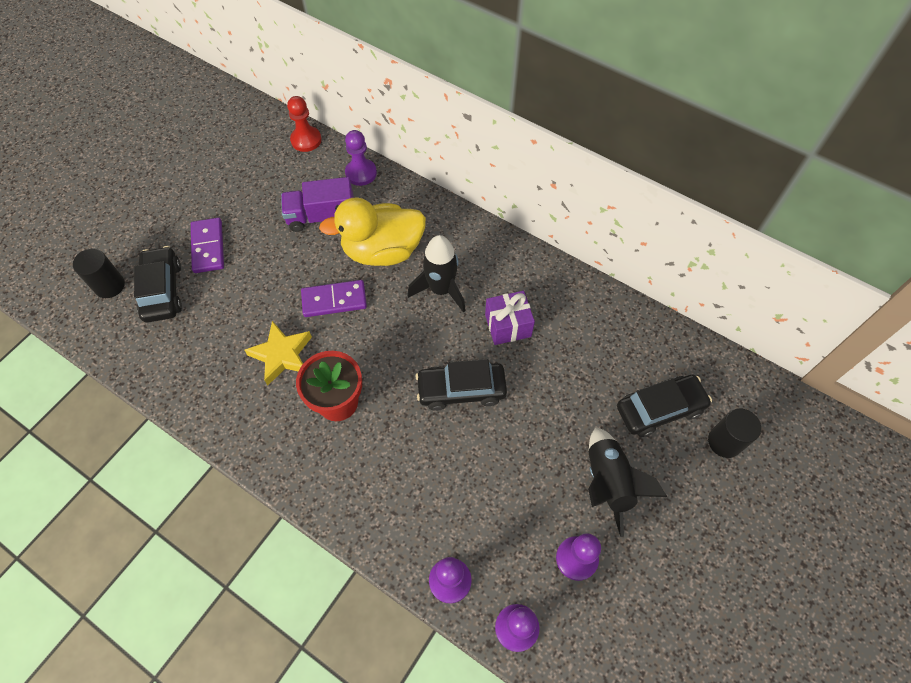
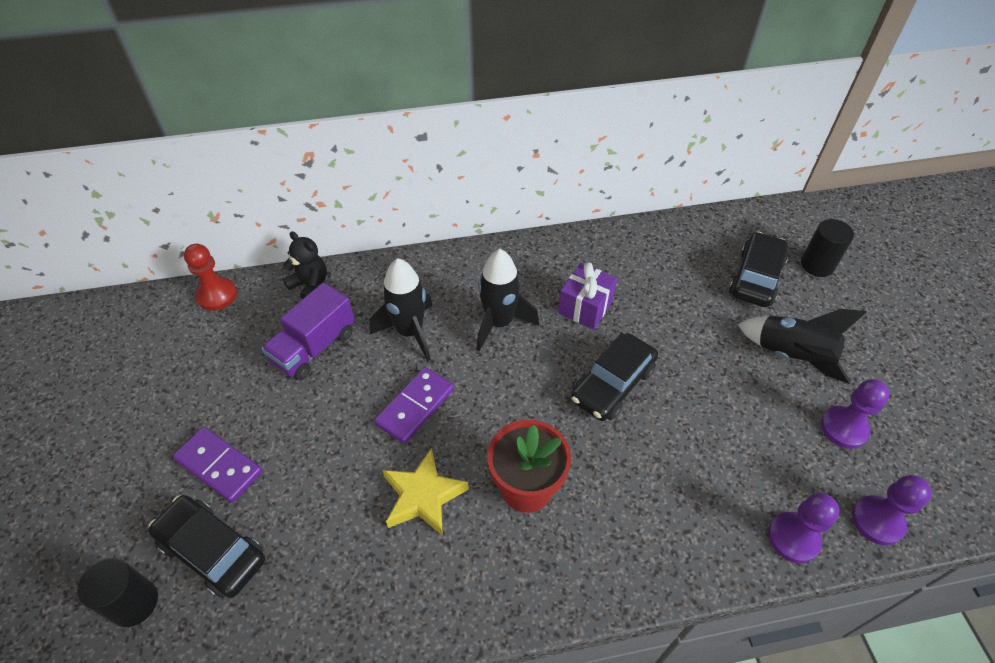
camera: 45 degrees left, 10 degrees down
(361, 173) = (310, 285): purple pawn -> black teddy bear
(382, 251) = (410, 332): yellow duck -> black rocket

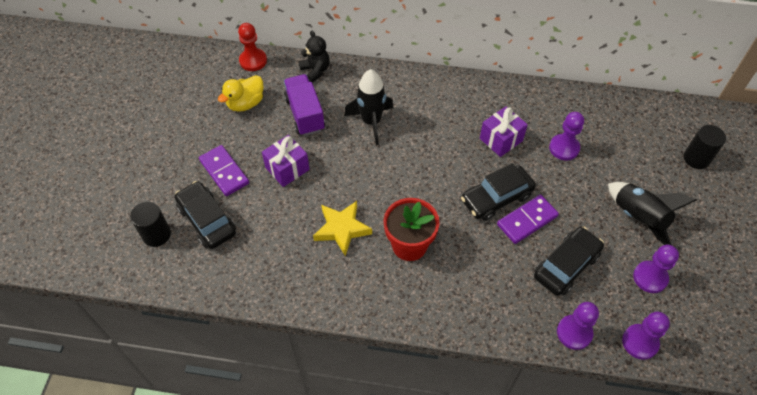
camera: 20 degrees right, 5 degrees up
(223, 356) = (245, 103): none -> yellow duck
(313, 431) = (287, 168): none -> purple gift
(314, 347) = (305, 114): purple truck -> purple truck turned 105 degrees clockwise
(415, 407) = (357, 172): purple domino -> purple domino (527, 220)
(499, 323) = (435, 133): black rocket -> none
(665, 296) = (564, 148): none -> purple pawn
(756, 278) = (641, 154): black car -> black car (566, 266)

